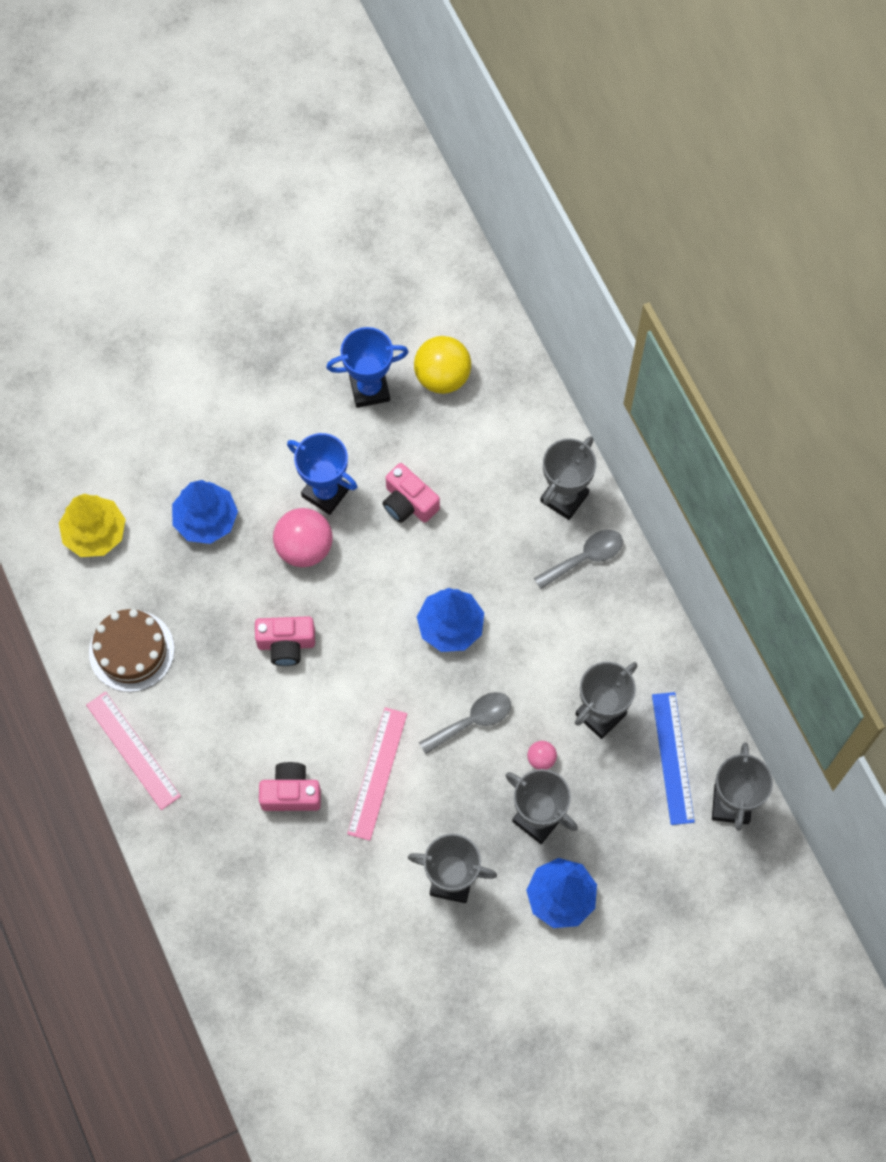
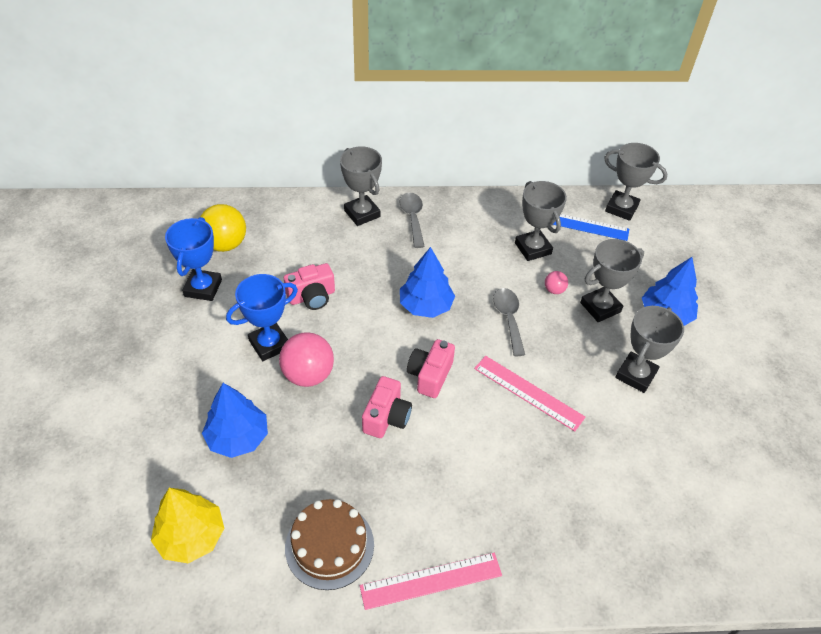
camera: 70 degrees left, 20 degrees down
(291, 793) = (523, 460): pink camera -> pink camera (430, 375)

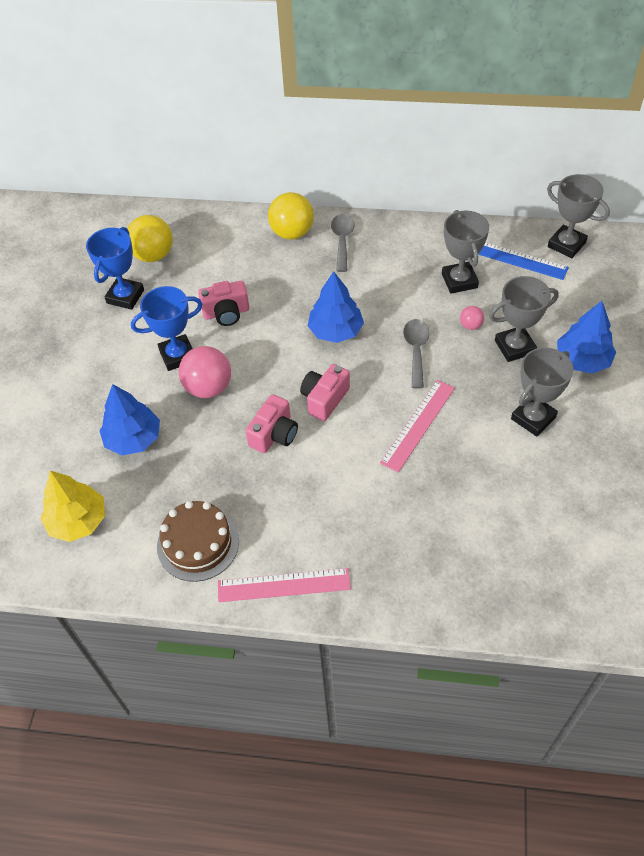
camera: 15 degrees right, 5 degrees up
(362, 213) = (292, 233): grey trophy -> yellow ball
(528, 392) = (418, 425): pink ruler -> pink ruler turned 75 degrees clockwise

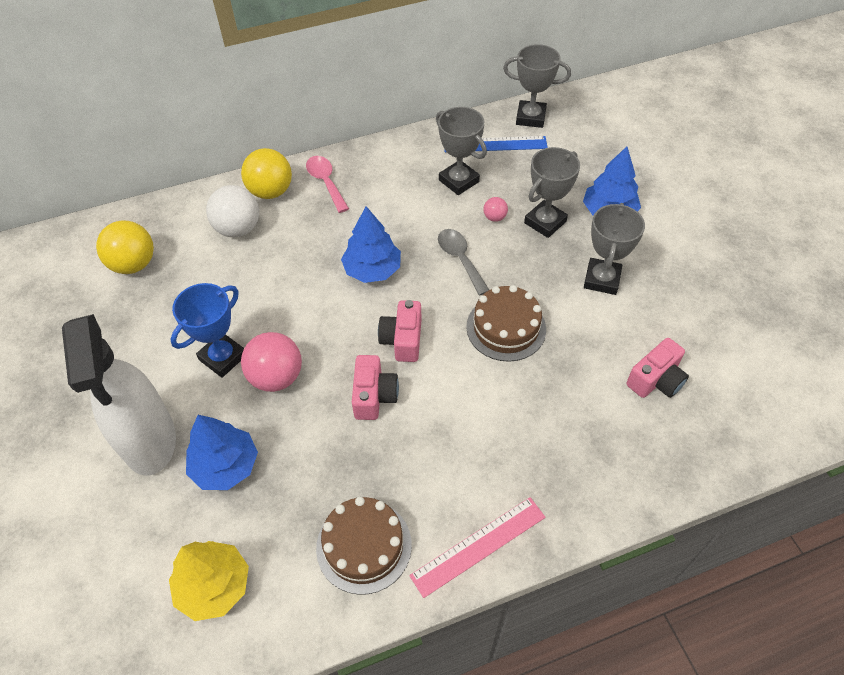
camera: 30 degrees left, 0 degrees up
(91, 396) = (149, 440): none -> white spray bottle
(125, 296) = (126, 318): blue trophy -> none
(226, 313) = (250, 294): pink camera -> pink camera (656, 380)
(248, 255) = (238, 229): none -> white ball
(342, 241) = (326, 182): grey spoon -> pink spoon
(418, 425) = (506, 328): pink ruler -> brown cake

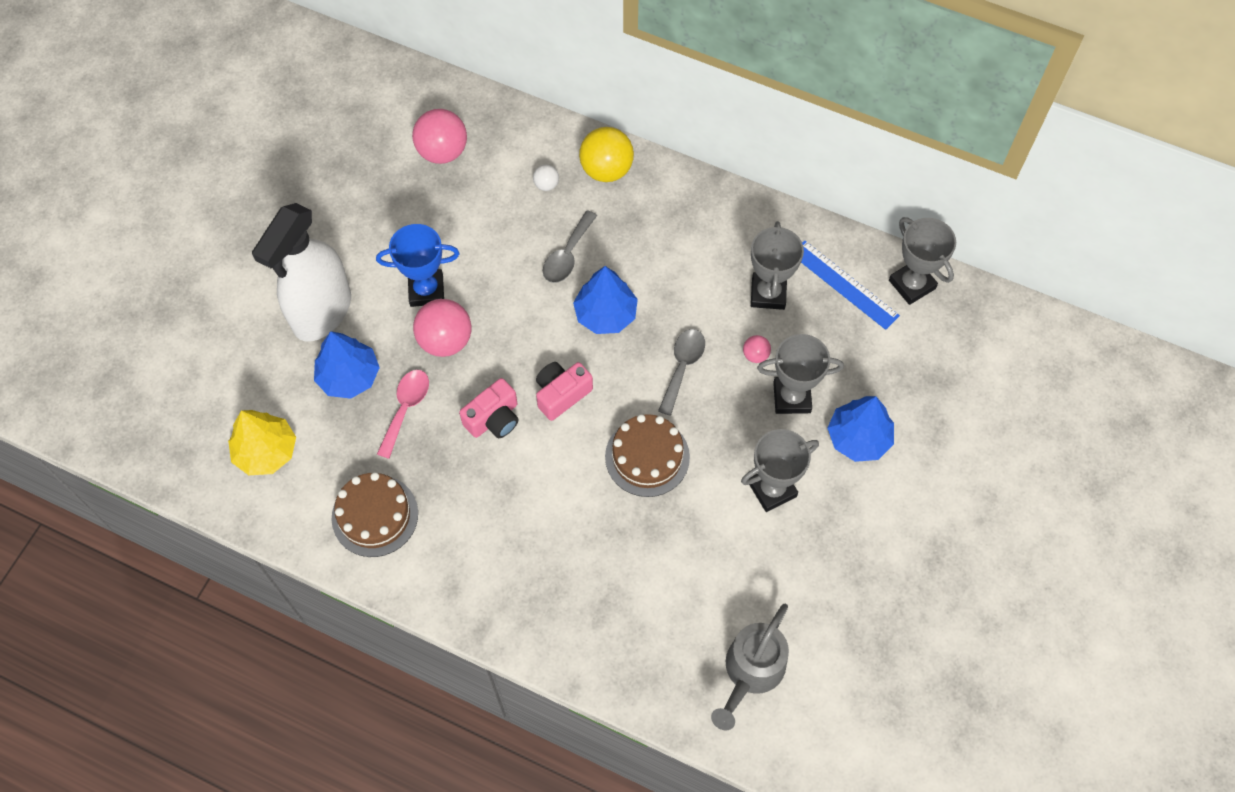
camera: 45 degrees right, 10 degrees up
(134, 264) = (442, 151): yellow ball -> pink ball
(238, 229) = (546, 185): white ball -> white ball, size x0.48
(303, 257) = (567, 255): none -> grey spoon
(326, 182) = (658, 198): pink spoon -> pink spoon (406, 408)
(478, 546) = (442, 588): pink ruler -> none
(656, 380) = (706, 605): pink camera -> none
(733, 394) = (750, 673): none -> grey watering can

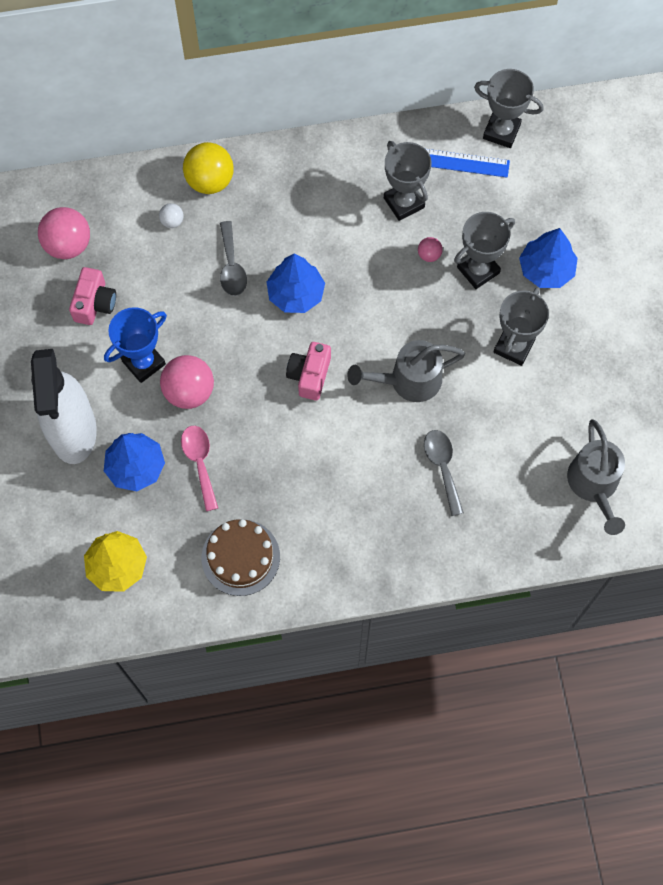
camera: 35 degrees left, 5 degrees up
(494, 418) = (273, 426): pink camera -> pink camera (95, 303)
(647, 457) = (408, 381): brown cake -> grey watering can
(682, 367) = (383, 298): grey spoon -> grey spoon (442, 467)

